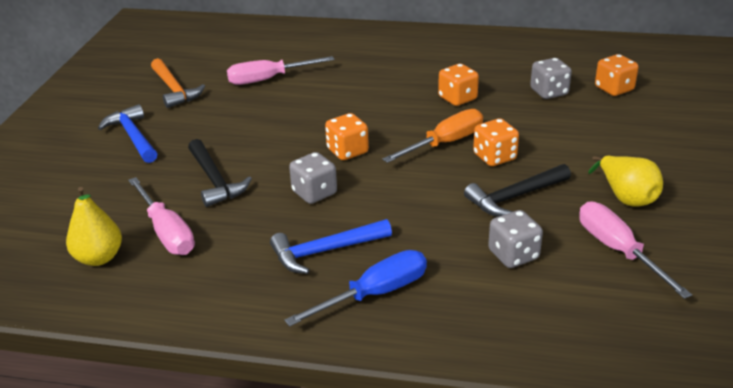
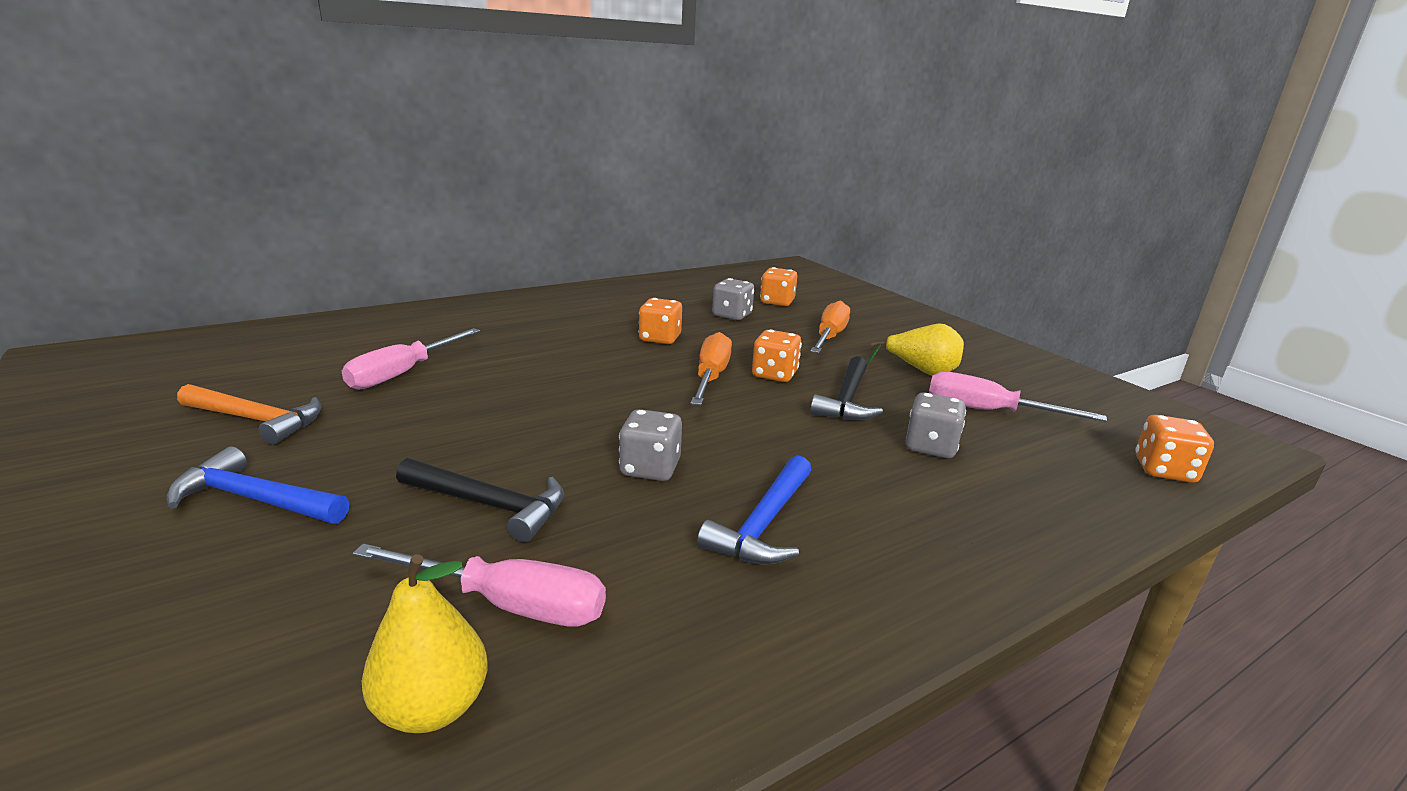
camera: 45 degrees left, 10 degrees down
(347, 151) = (621, 415): orange dice -> orange dice (1164, 470)
(374, 294) = (887, 542): blue screwdriver -> none
(601, 138) = (829, 337): none -> orange screwdriver

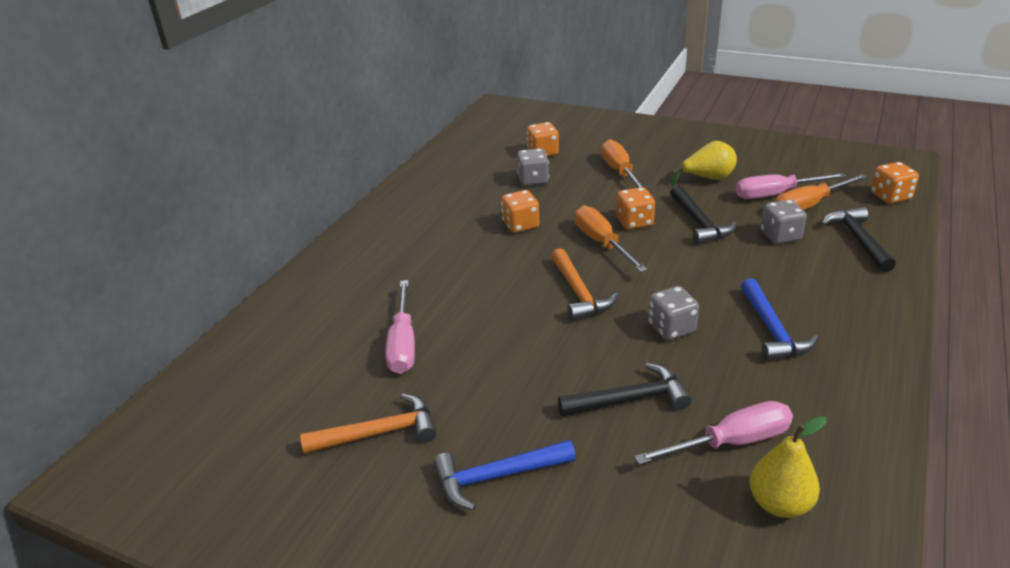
camera: 30 degrees left, 10 degrees up
(615, 402) = (579, 293): none -> orange hammer
(1019, 436) = (809, 205): none -> orange screwdriver
(1040, 491) = (857, 239): none -> black hammer

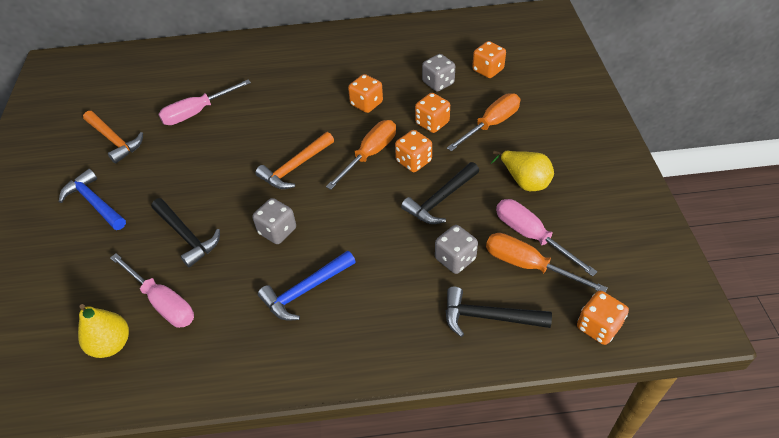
camera: 60 degrees right, 15 degrees up
(589, 198) = (432, 123): none -> orange dice
(857, 239) = (488, 317): black hammer -> black hammer turned 135 degrees counterclockwise

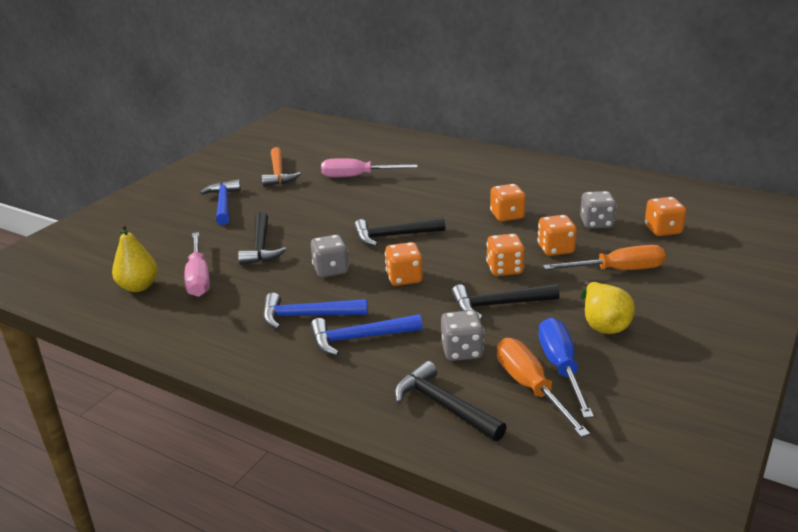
camera: 35 degrees right, 20 degrees down
(295, 167) = (393, 236): orange hammer -> black hammer
(369, 290) = (359, 338): none -> blue hammer
(370, 154) = (468, 250): orange screwdriver -> none
(531, 236) = (561, 368): pink screwdriver -> blue screwdriver
(598, 327) = (550, 468): orange dice -> orange dice (404, 278)

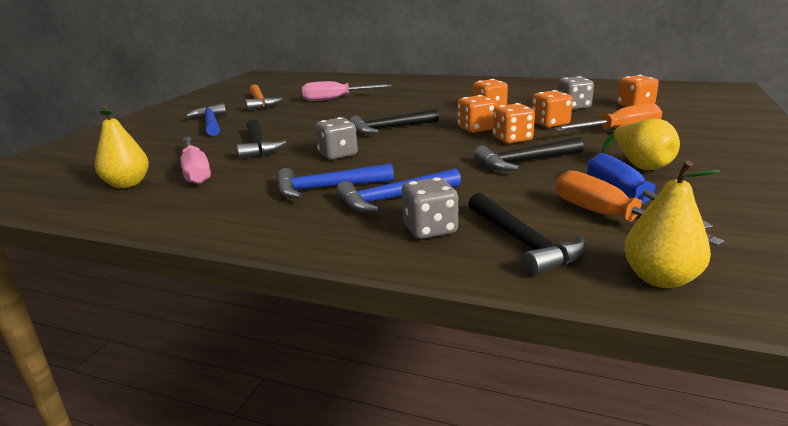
camera: 10 degrees left, 5 degrees down
(404, 278) = (417, 153): orange dice -> orange dice (476, 129)
(443, 406) = (523, 243): black hammer -> black hammer turned 150 degrees counterclockwise
(462, 351) = (512, 197): grey dice -> grey dice (430, 229)
(528, 458) = (660, 279): none -> yellow pear

